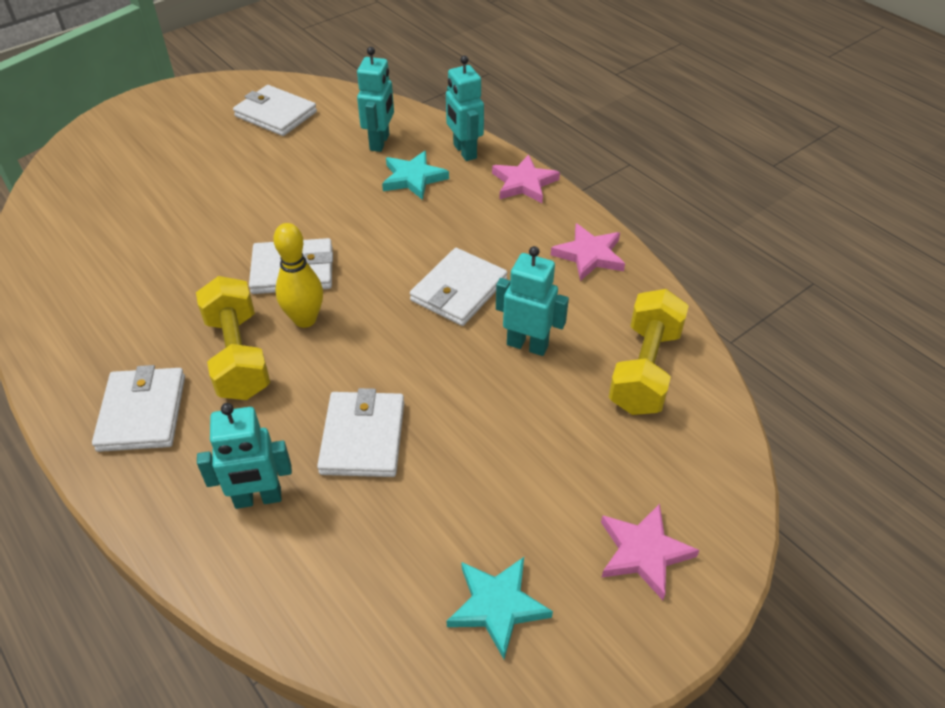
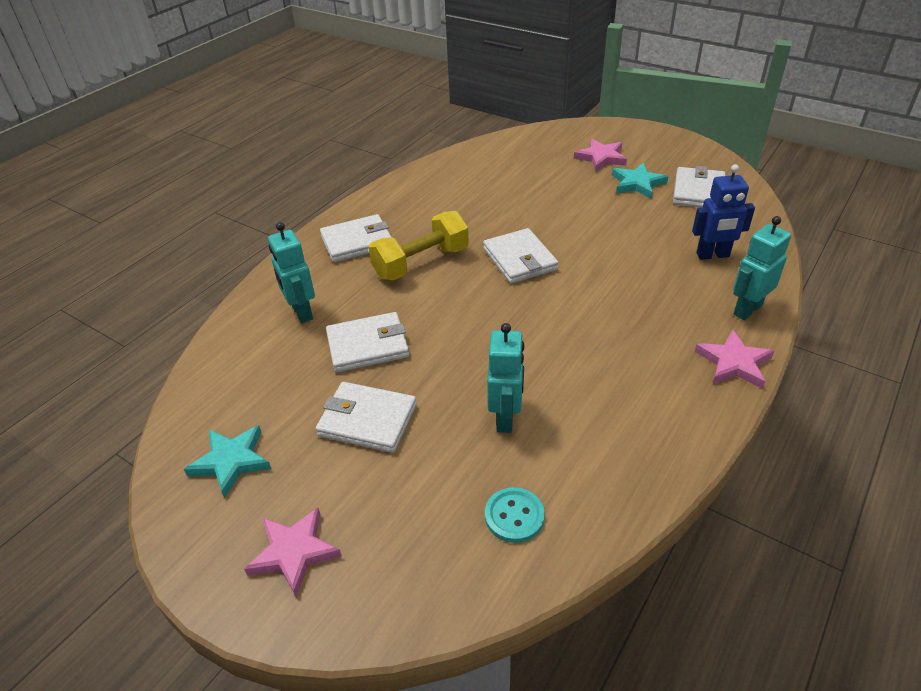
camera: 75 degrees right, 5 degrees down
(305, 319) = (471, 281): yellow bowling pin -> none
(380, 142) = (713, 255): turquoise robot -> blue robot
(413, 178) = (679, 288): turquoise star -> turquoise star (637, 184)
(459, 290) = (550, 356): white wallet -> white wallet (367, 420)
(589, 255) = (657, 438): pink star -> pink star (601, 158)
(644, 369) = (514, 516): yellow dumbbell -> turquoise button

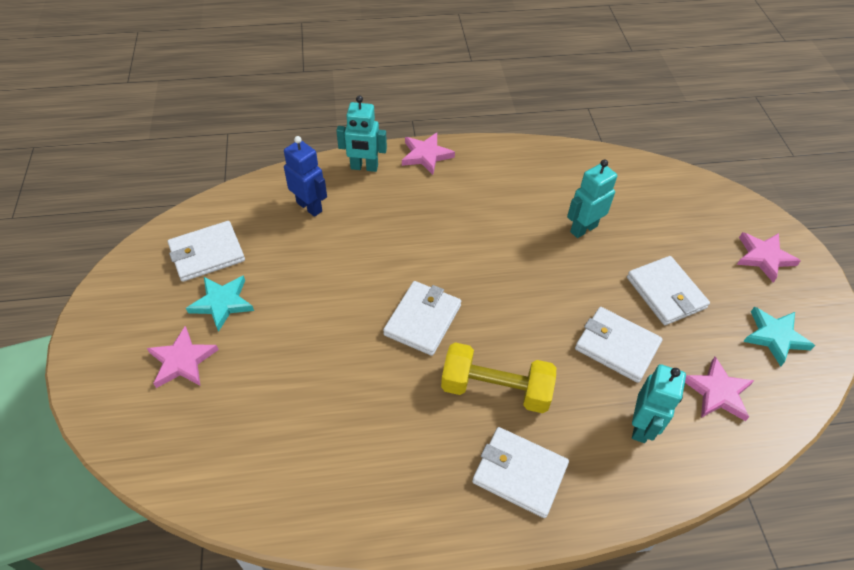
camera: 135 degrees left, 10 degrees up
(258, 374) = (717, 392): none -> pink star
(514, 516) = (634, 189): turquoise button -> none

